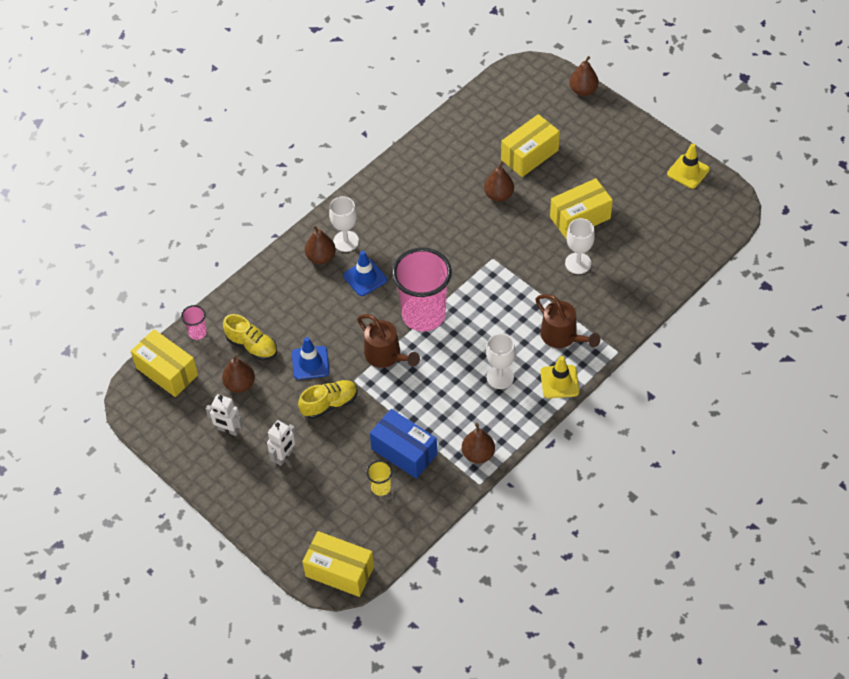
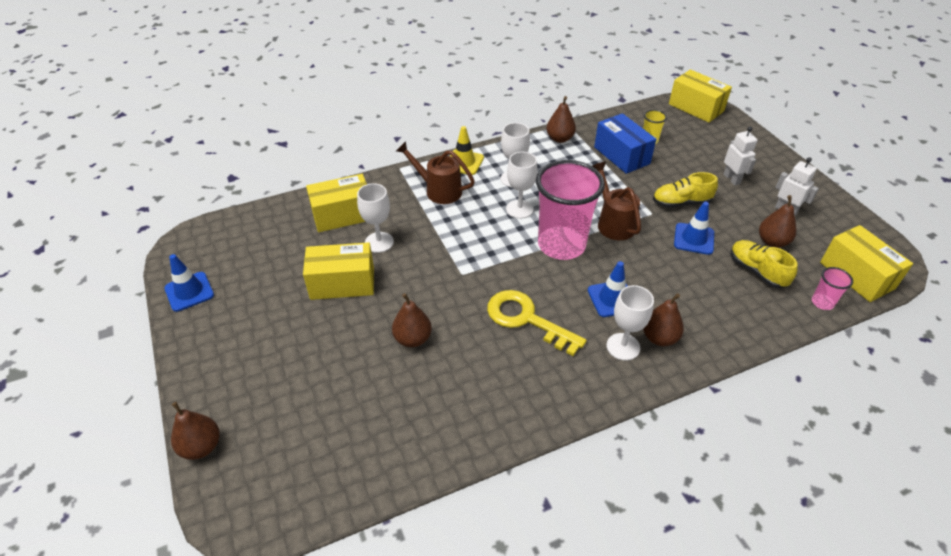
camera: 160 degrees left, 10 degrees down
(284, 456) = (732, 179): white robot -> white robot turned 105 degrees clockwise
(424, 238) = (526, 319): none -> yellow key
(477, 341) = (519, 209): none -> white goblet
(529, 155) = (342, 376): yellow box -> yellow box (343, 215)
(563, 337) = (438, 190): brown watering can -> brown watering can turned 45 degrees counterclockwise
(688, 171) = (189, 292): yellow traffic cone -> blue traffic cone

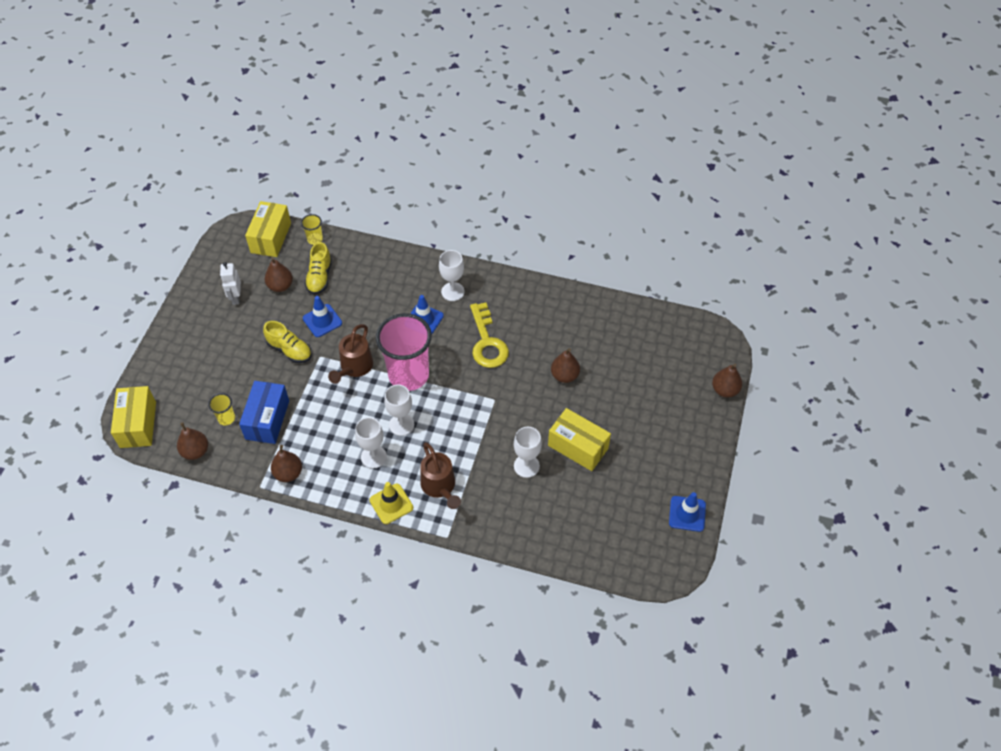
camera: 140 degrees left, 10 degrees up
(343, 215) = (532, 513): yellow box -> none
(659, 338) = (427, 282): brown pear -> brown pear (195, 451)
(732, 179) = (227, 343): white robot -> none
(822, 302) = (315, 239): pink cup -> yellow cup

